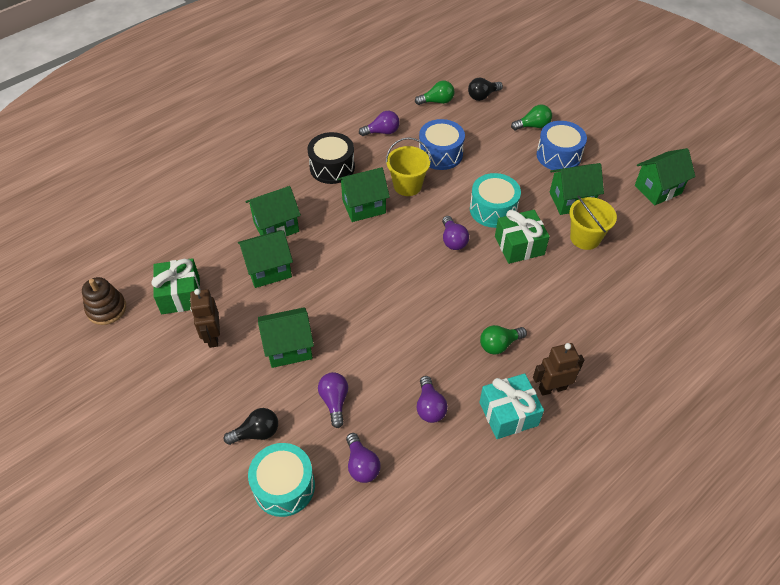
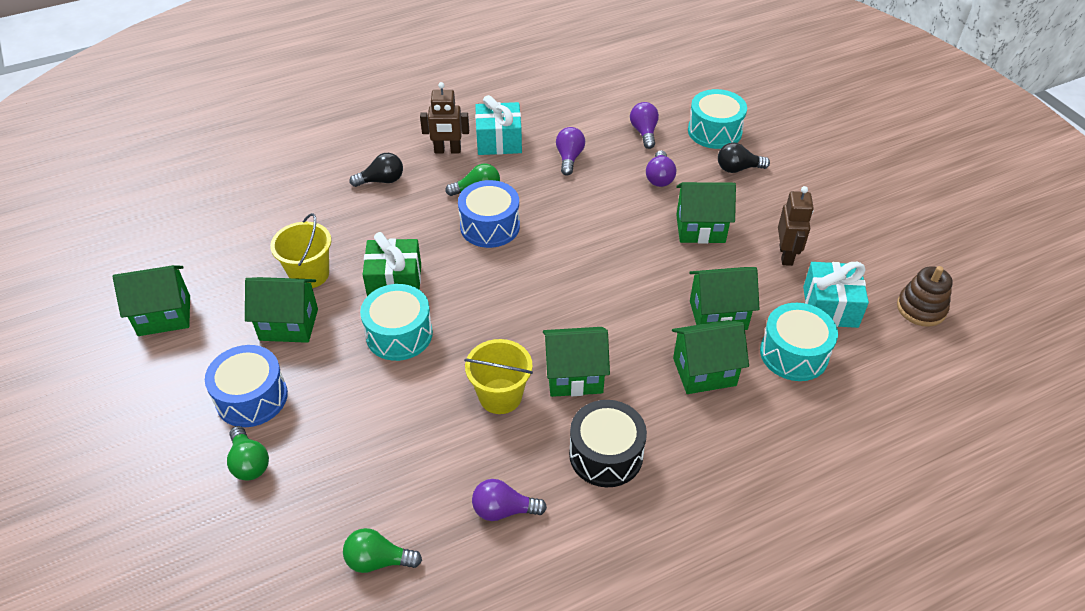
camera: 165 degrees left, 5 degrees down
(180, 295) = (830, 307): green gift -> turquoise gift
(212, 252) = (794, 354): none -> turquoise drum
(440, 154) = (427, 441): blue drum -> blue drum (490, 226)
(453, 240) = (473, 305): purple light bulb -> none
(482, 96) = (289, 554): black light bulb -> black light bulb (382, 180)
(533, 126) = (249, 463): green light bulb -> green light bulb turned 120 degrees counterclockwise

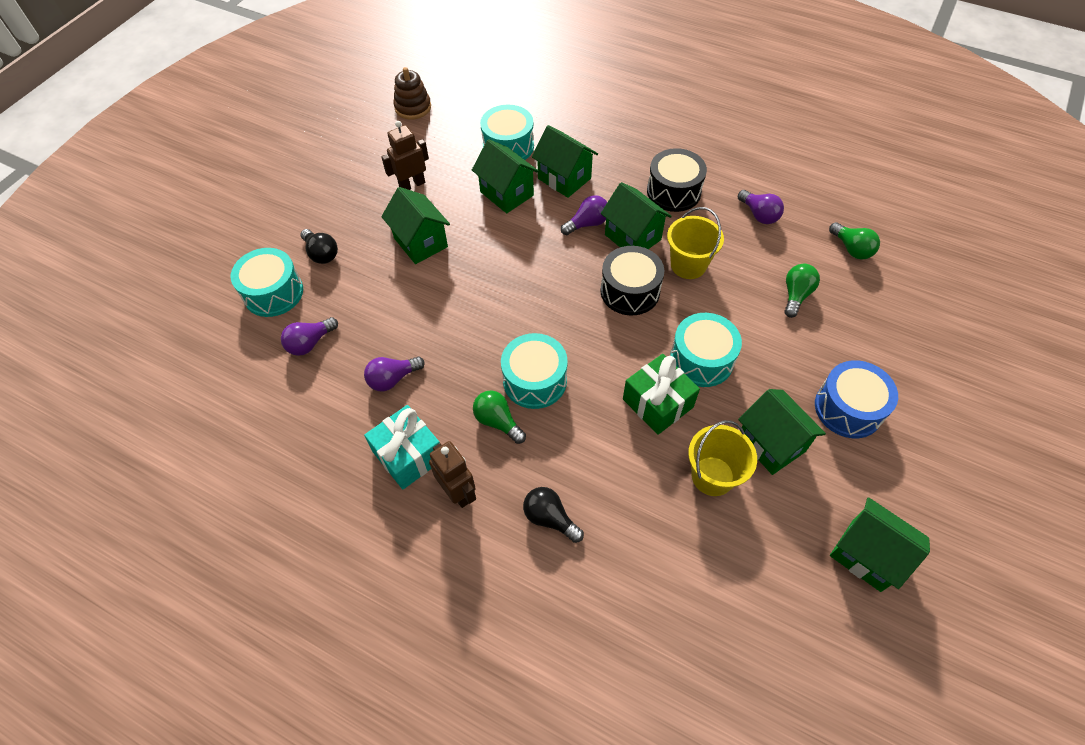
camera: 125 degrees left, 10 degrees up
(249, 463) = (885, 364): green light bulb -> green light bulb (796, 295)
(490, 226) = (535, 380): blue drum -> turquoise drum
(514, 333) = (630, 291): none -> black drum
(659, 177) = (373, 298): purple light bulb -> purple light bulb (587, 223)
(830, 307) = (448, 145): turquoise gift -> none

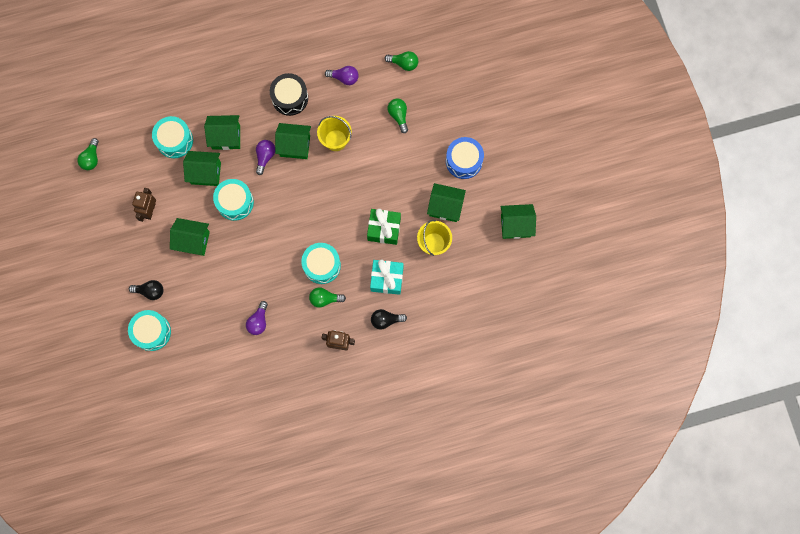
camera: 45 degrees left, 20 degrees up
(310, 343) = (201, 339): purple light bulb -> none
(408, 455) = (302, 347): turquoise gift -> turquoise gift (387, 279)
(413, 107) = (91, 158): brown stacking toy -> green light bulb
(630, 291) = (321, 180): black drum -> none
(701, 359) = (384, 190): turquoise drum -> turquoise drum (235, 202)

